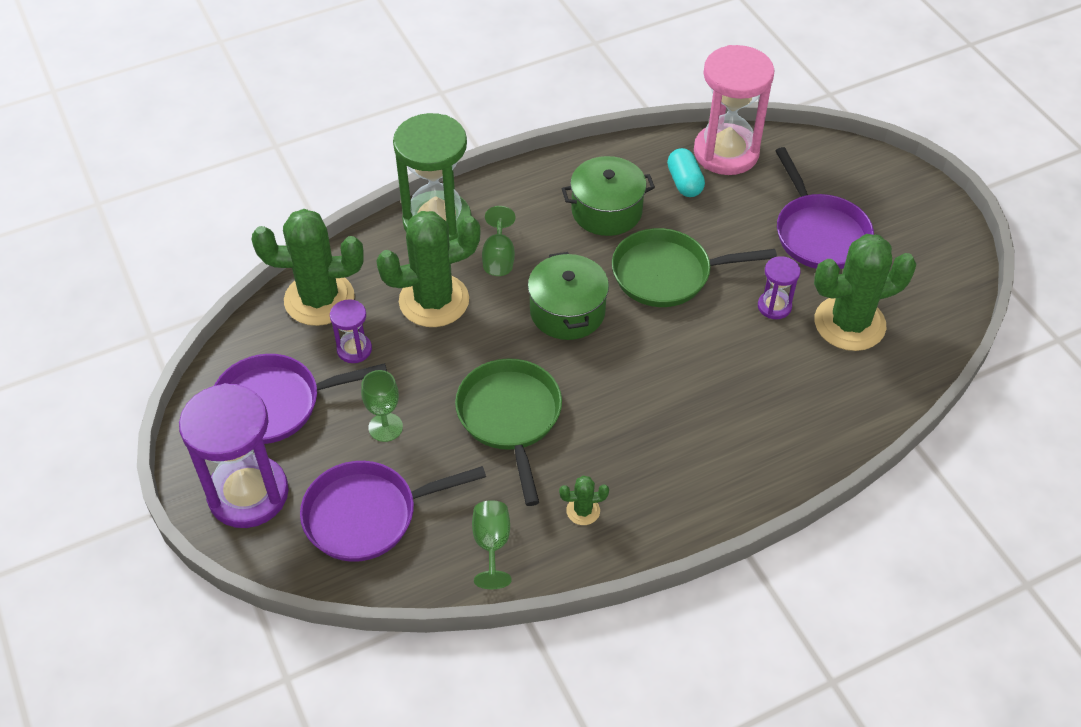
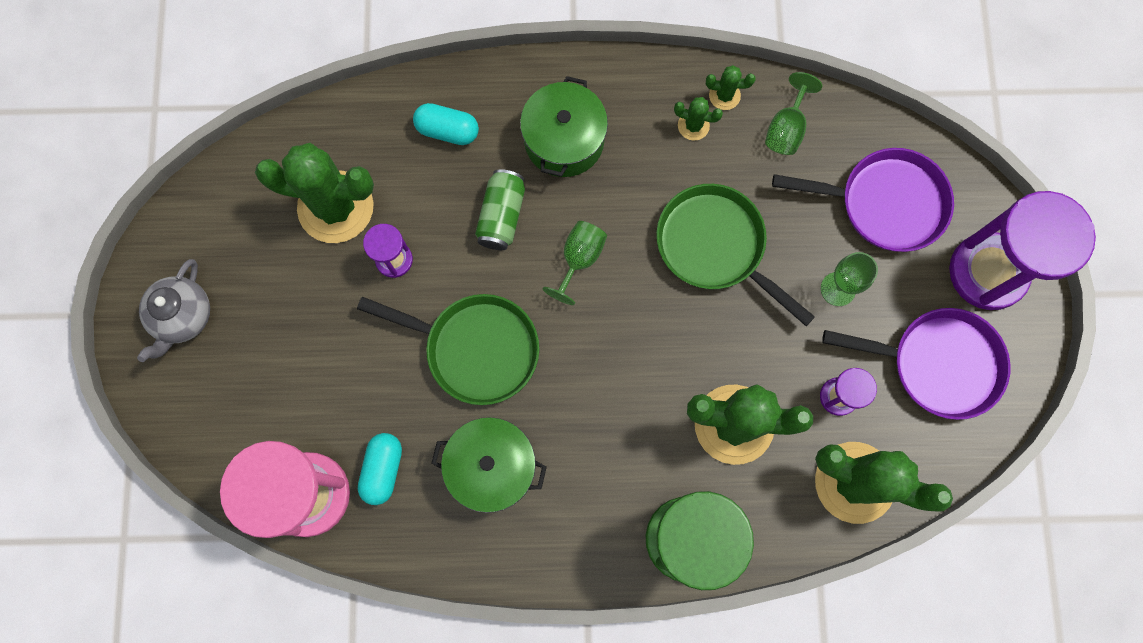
camera: 155 degrees left, 25 degrees up
(499, 258) = (641, 453): green goblet -> green goblet (579, 259)
(510, 418) = (716, 247): green pan -> green pan turned 120 degrees clockwise
(567, 311) = (602, 347): green pot -> green pot (564, 140)
(567, 551) = (724, 95): none -> green cactus
(709, 370) = (502, 216): none -> green can
(802, 416) = (447, 130): none -> turquoise capsule
(819, 233) = (287, 330): purple pan -> none
(901, 213) = (183, 317): none -> grey teapot

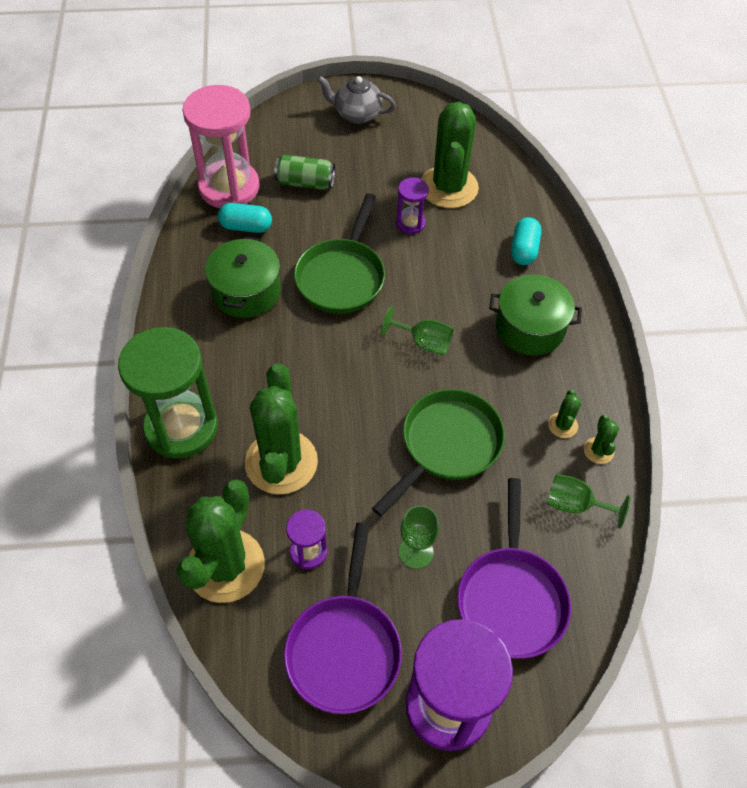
camera: 85 degrees right, 20 degrees down
(502, 216) = (455, 288): green can -> green can (305, 183)

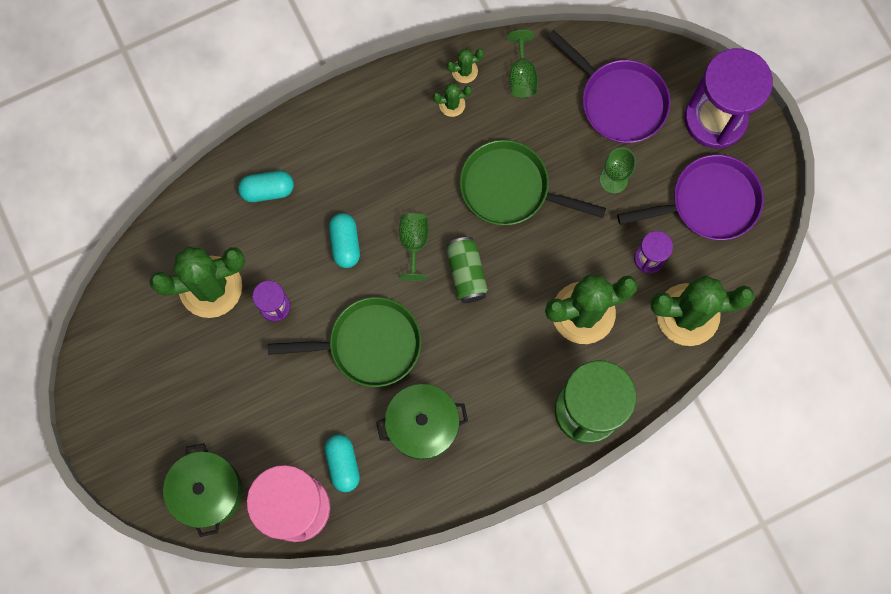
camera: 110 degrees left, 20 degrees up
(305, 183) = (259, 432): green can -> green can (466, 273)
(356, 114) = (135, 422): grey teapot -> none
(447, 290) = (345, 244): none -> turquoise capsule
(511, 598) = (619, 101): purple pan -> purple pan turned 60 degrees clockwise
(530, 327) = (360, 158): green pot -> green pot (207, 491)

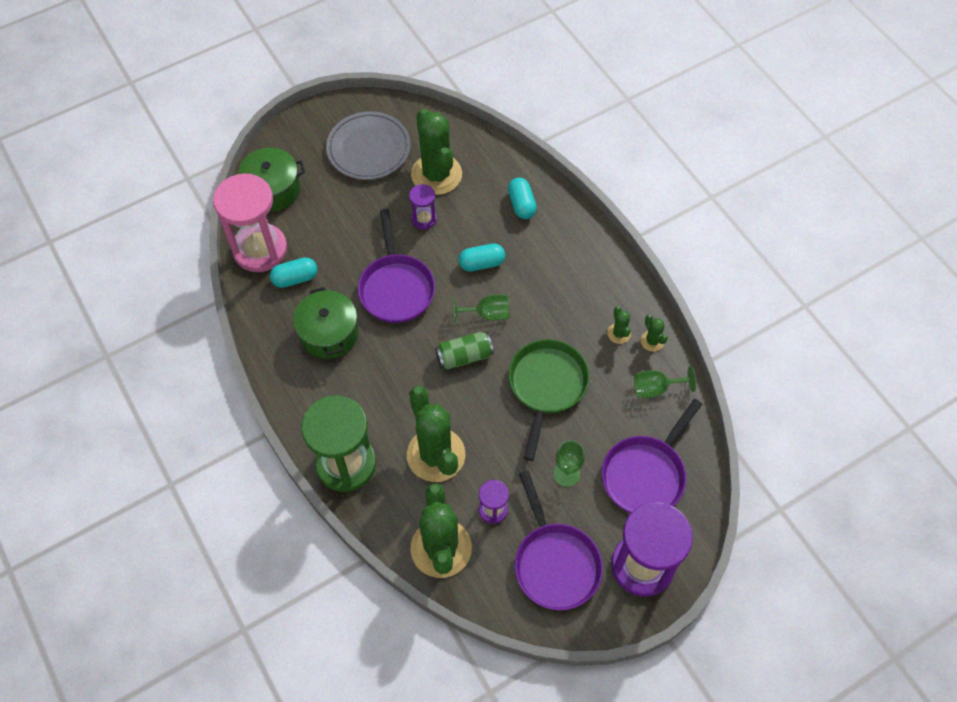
camera: 85 degrees right, 15 degrees down
(159, 368) = (369, 148): none -> grey plate
(368, 344) = (396, 287): green pan -> purple pan

